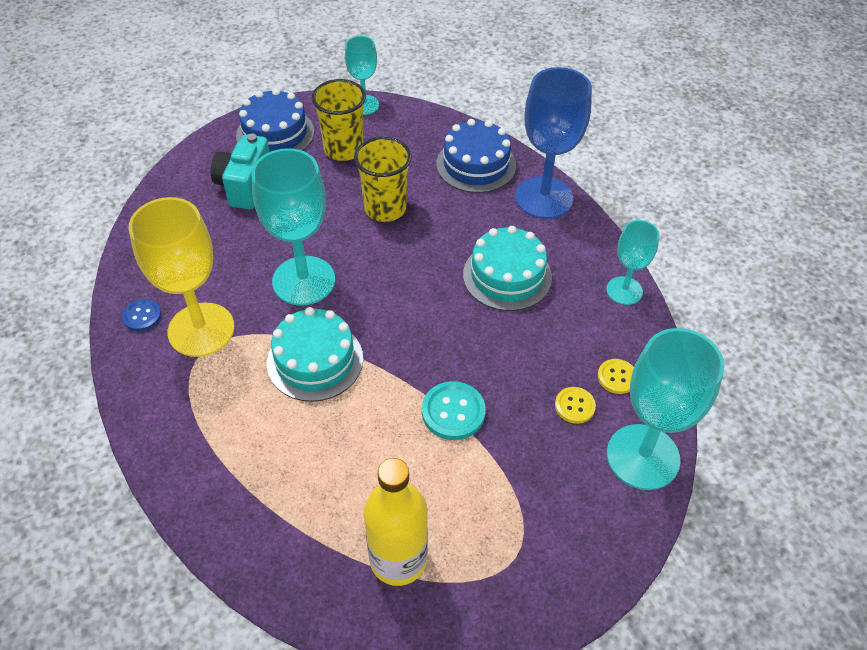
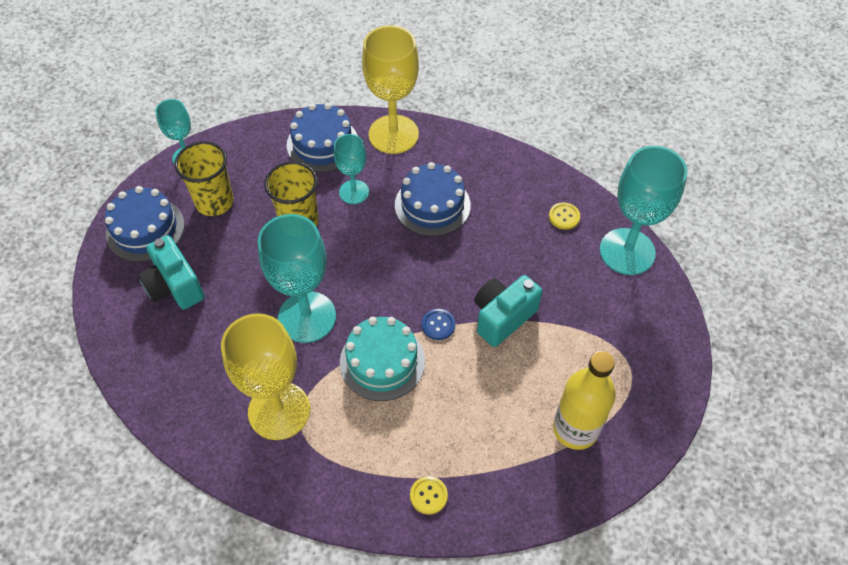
camera: 45 degrees left, 5 degrees up
(142, 316) = (223, 440): blue button -> blue button (438, 325)
(453, 412) = (502, 317): turquoise button -> turquoise camera
(507, 276) = (432, 205): turquoise cake -> blue cake
(544, 198) = (393, 134): blue goblet -> yellow goblet
(574, 406) = (562, 254): yellow button -> yellow button (428, 495)
(624, 290) = (509, 159): turquoise goblet -> turquoise goblet (354, 192)

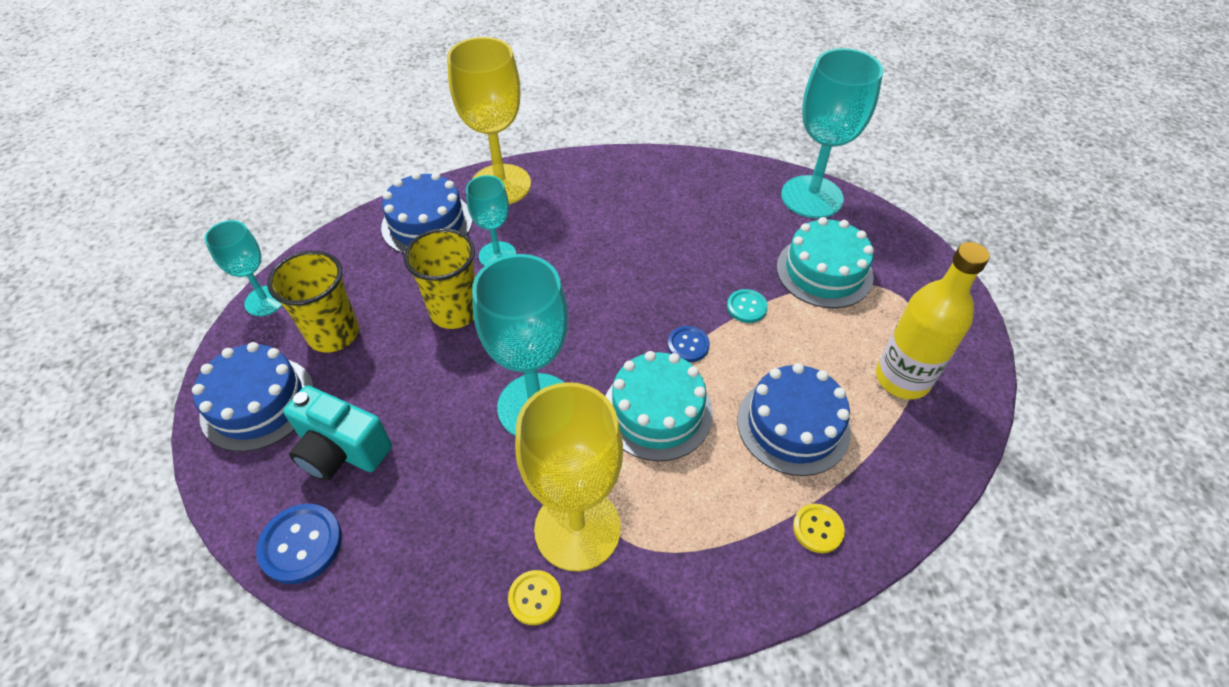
camera: 30 degrees left, 5 degrees down
(121, 333) = (301, 544): none -> blue button
(432, 205) = (592, 233): blue cake -> blue cake (793, 425)
(502, 317) = (746, 307): turquoise camera -> turquoise button
(564, 217) = (730, 191): yellow button -> yellow button (535, 598)
(585, 318) = (824, 271): none -> turquoise cake

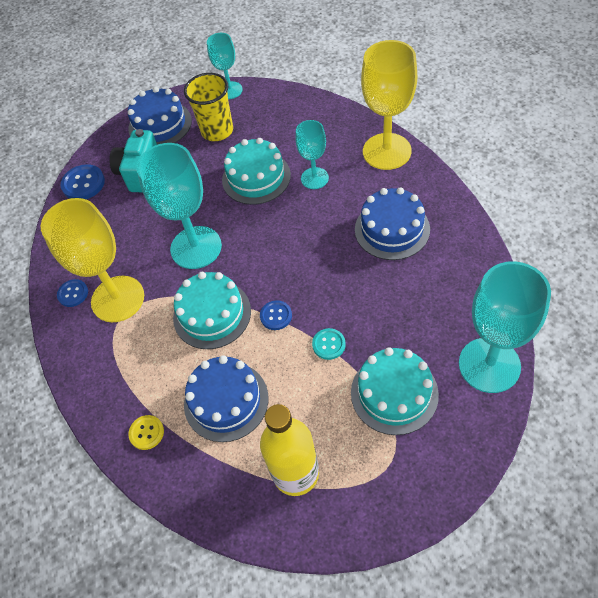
camera: 80 degrees right, 5 degrees up
(427, 223) = (327, 130): blue cake -> blue cake (392, 229)
(455, 311) = (256, 177): yellow cup -> turquoise cake
(535, 598) = (73, 294): yellow button -> blue button

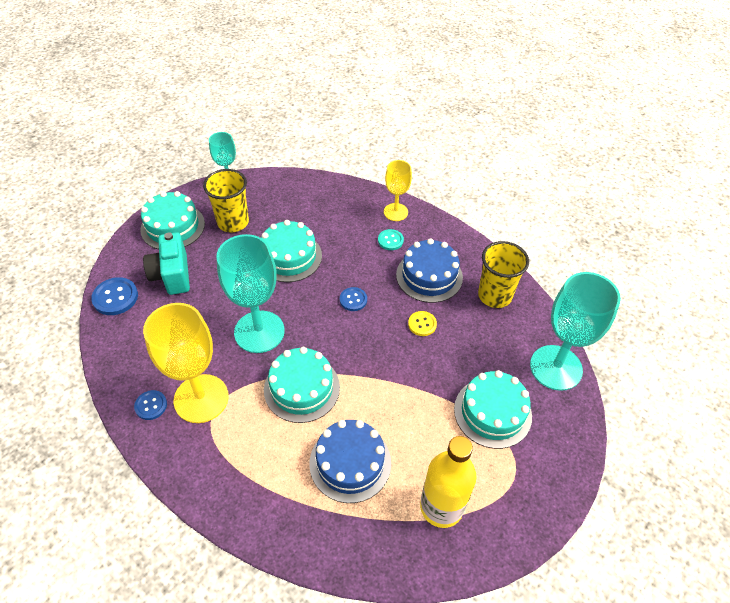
camera: 30 degrees left, 5 degrees down
(146, 433) = (287, 516): yellow button -> yellow button (422, 324)
(160, 124) = (173, 226): blue cake -> turquoise cake
(276, 316) = (362, 374): blue button -> blue button (353, 300)
(314, 178) = (343, 247): turquoise goblet -> none
(328, 344) = (419, 386): turquoise button -> turquoise button (390, 240)
(387, 151) = (395, 212): yellow goblet -> yellow goblet, size x0.57
(455, 267) = (494, 295): none -> yellow cup

